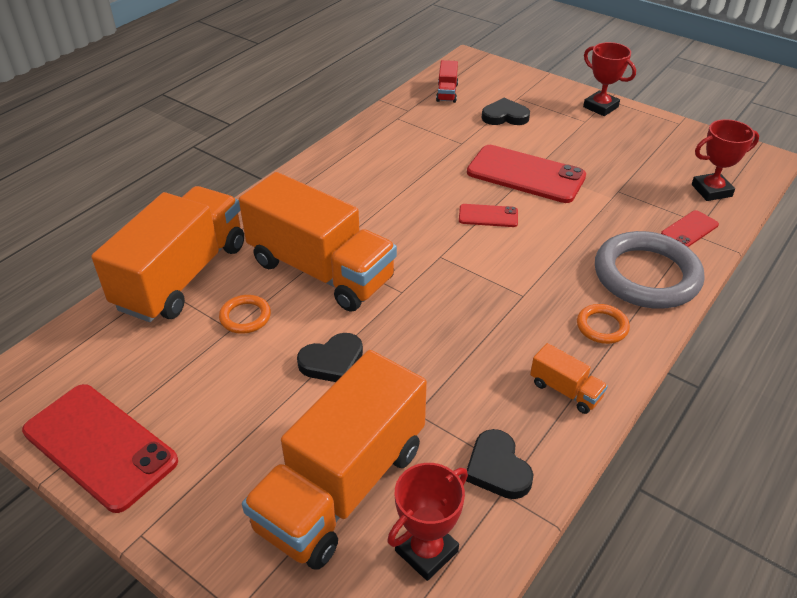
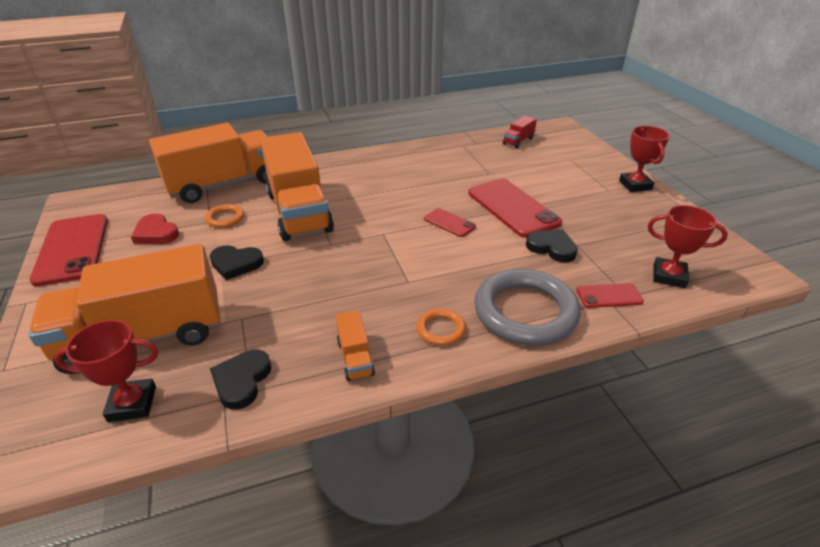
camera: 35 degrees right, 5 degrees down
(184, 374) = (156, 233): none -> red heart
(505, 116) = (544, 167): black heart -> black heart (552, 248)

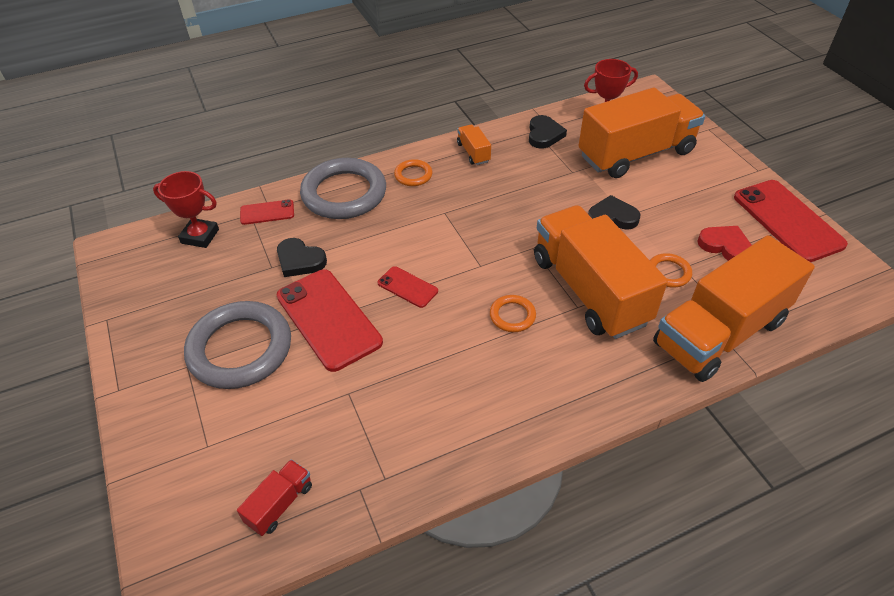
camera: 175 degrees right, 10 degrees up
(367, 201) = (512, 316): none -> orange ring
(574, 196) = (240, 349): none -> grey ring
(635, 185) = (143, 381): red trophy -> none

